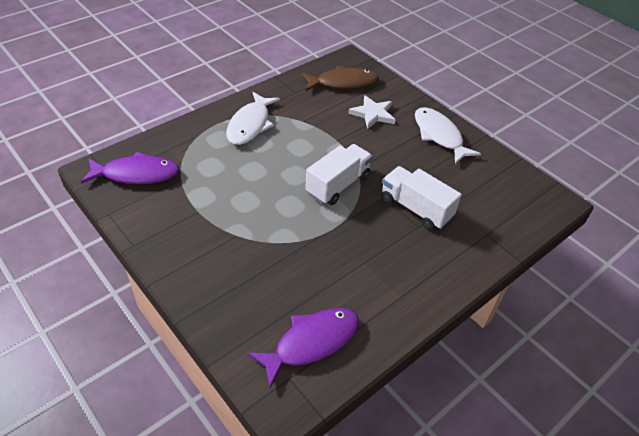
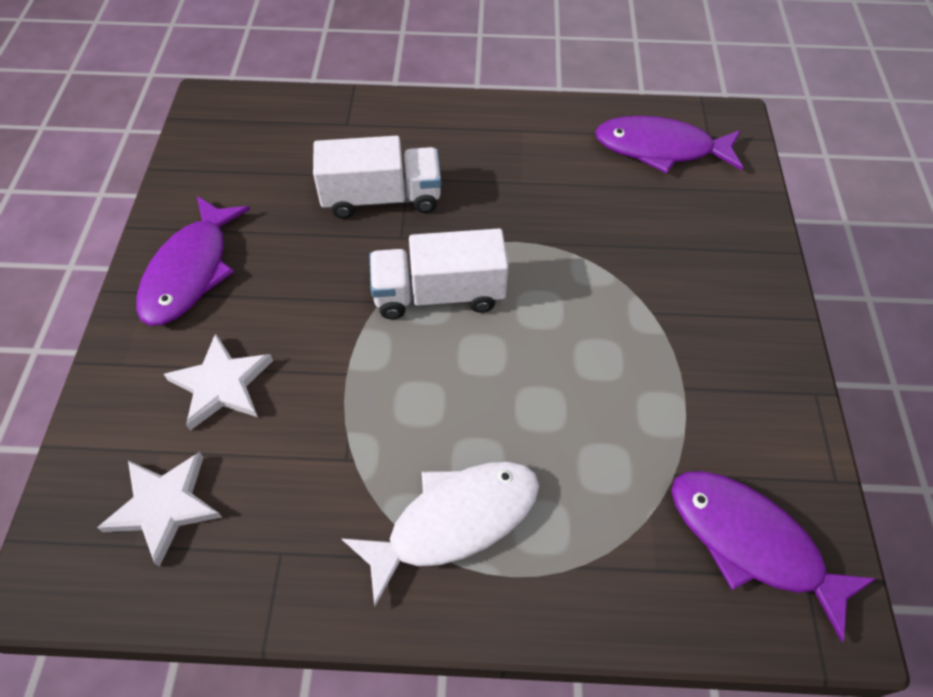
camera: 135 degrees left, 10 degrees up
(343, 83) = (164, 506): brown fish -> white star
(415, 208) = (381, 198): white truck -> white truck turned 90 degrees counterclockwise
(439, 135) = (191, 271): white fish -> purple fish

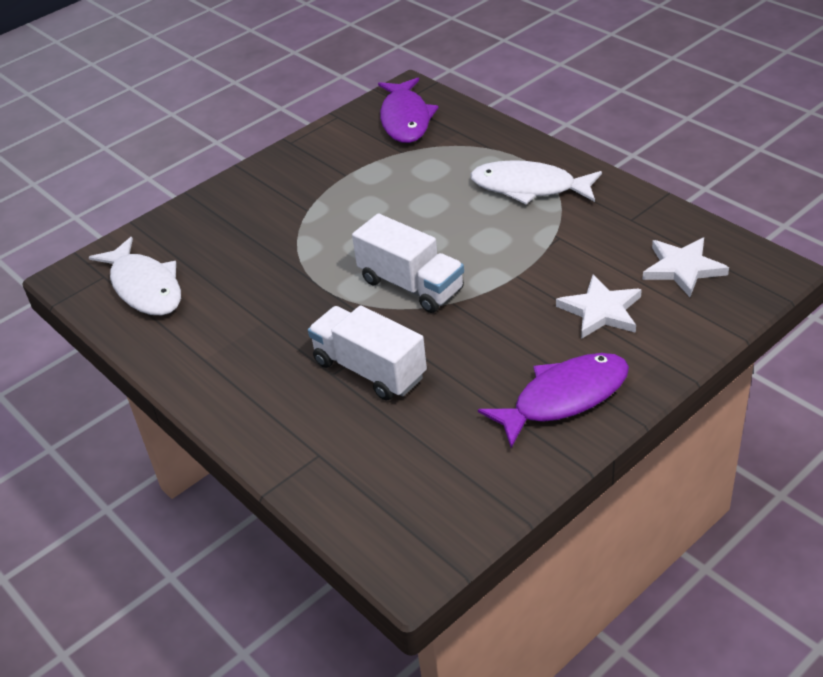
camera: 130 degrees left, 15 degrees down
(660, 149) = (145, 287): purple fish -> white fish

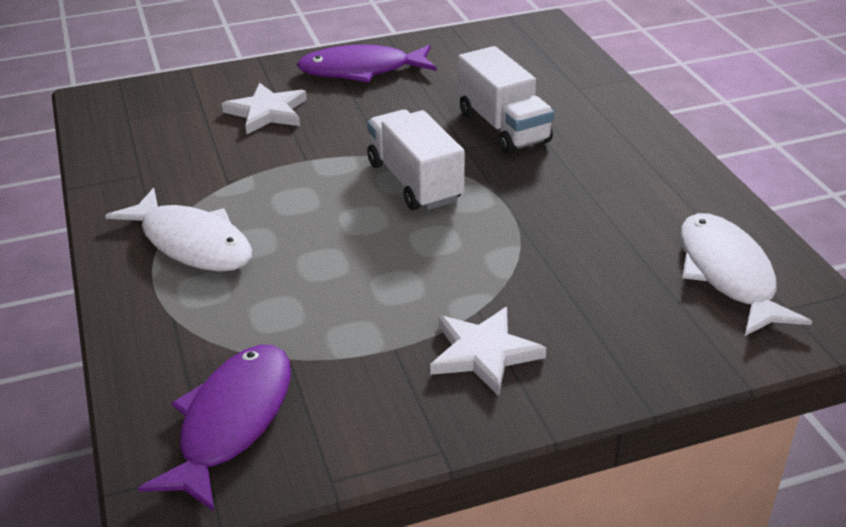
camera: 160 degrees left, 5 degrees down
(683, 268) = (160, 121): white star -> white star (484, 353)

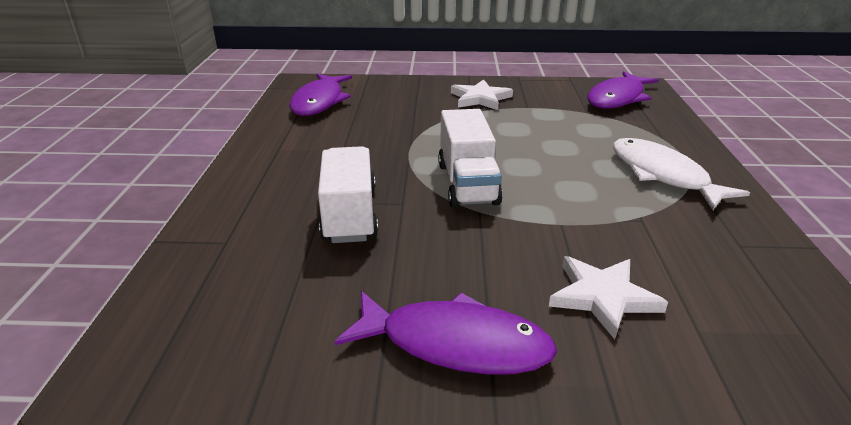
camera: 160 degrees left, 5 degrees down
(728, 274) = (319, 102): white fish -> purple fish

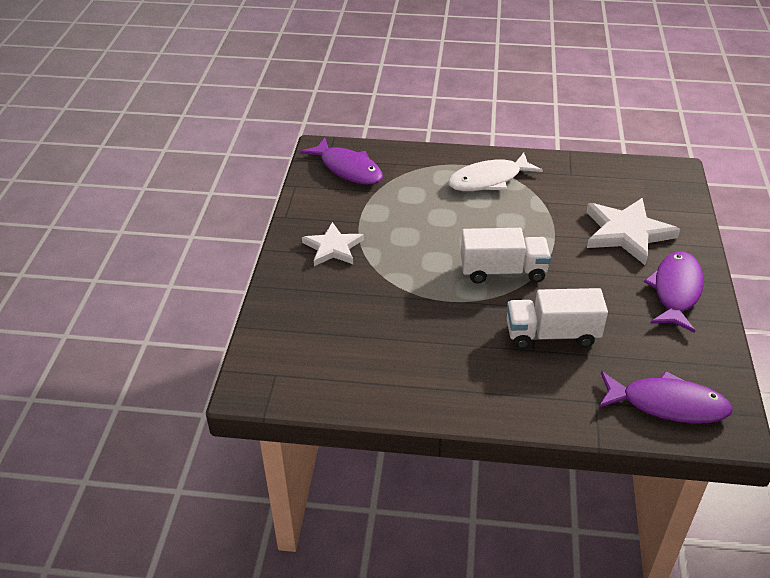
camera: 85 degrees left, 10 degrees up
(319, 102) = (321, 365): purple fish -> purple fish (667, 404)
(603, 297) = (627, 233): white star -> white star, size x1.54

